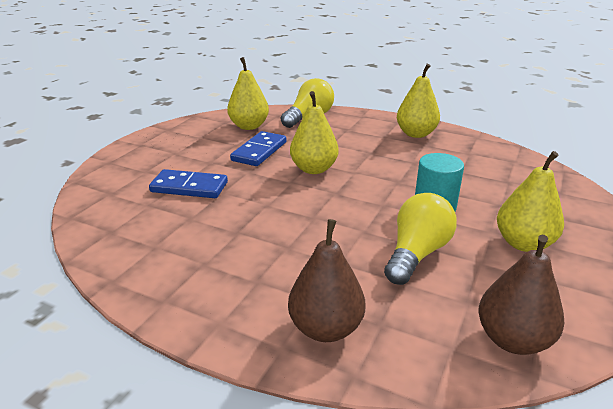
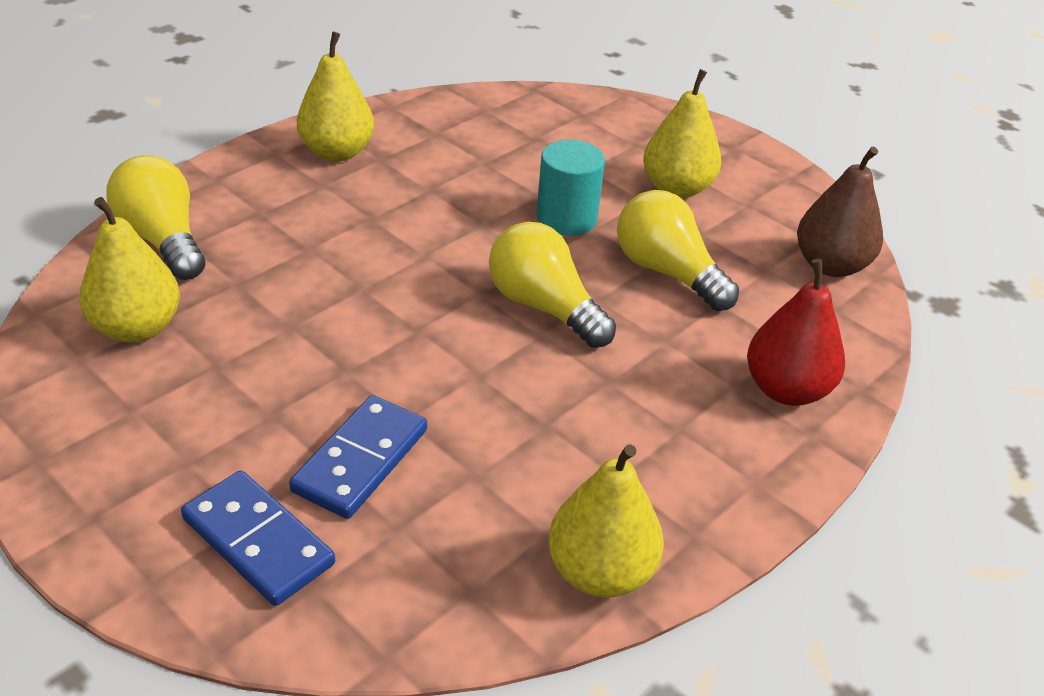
camera: 75 degrees left, 10 degrees up
(259, 151) = (271, 339): blue domino -> blue domino (258, 541)
(314, 169) = (388, 293): yellow pear -> yellow pear (600, 572)
(326, 328) = (786, 389): brown pear -> red pear
(339, 214) = (544, 307): none -> yellow light bulb

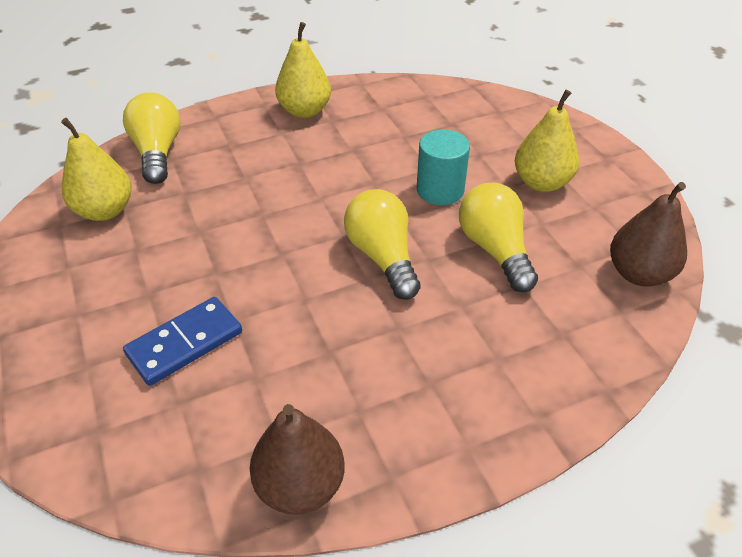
camera: 25 degrees right, 5 degrees up
(258, 541) = (84, 384): blue domino -> none
(600, 572) = (300, 485): yellow pear -> brown pear
(786, 389) = (539, 373): red pear -> none

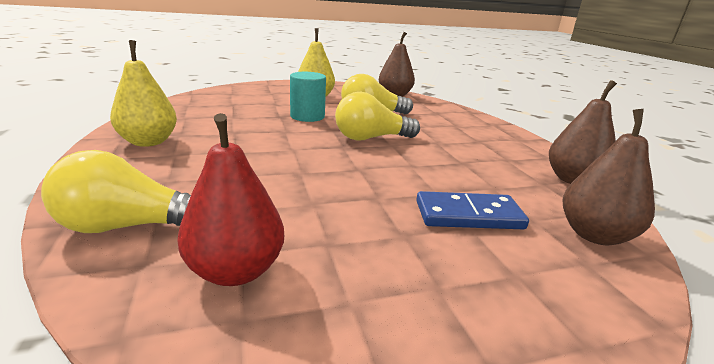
camera: 85 degrees left, 20 degrees down
(105, 211) = (235, 271): yellow pear -> red pear
(148, 456) = (594, 235): none -> brown pear
(185, 343) = (468, 215): blue domino -> blue domino turned 60 degrees counterclockwise

